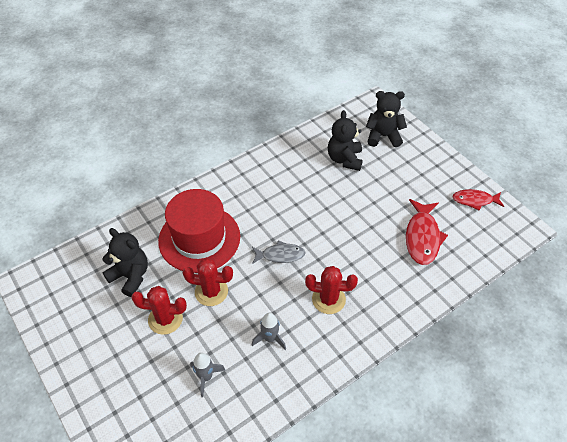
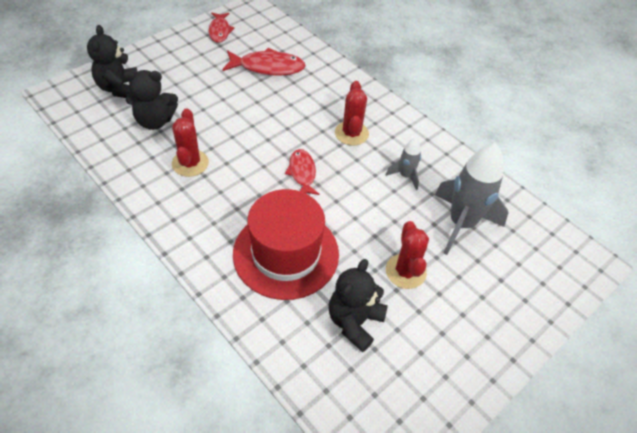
camera: 100 degrees left, 0 degrees up
(206, 377) = (461, 223): grey rocket -> grey rocket, size x2.02
(211, 292) = (361, 231): red cactus -> red cactus (190, 163)
(280, 255) = (302, 173): grey fish -> red fish

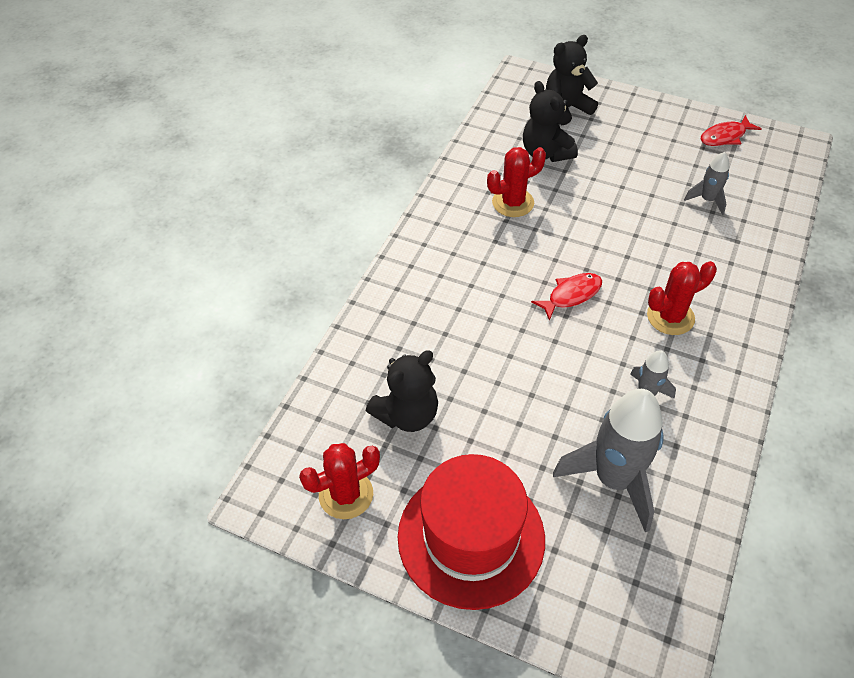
camera: 70 degrees right, 0 degrees up
(268, 67) = (707, 200): red fish -> grey rocket
(286, 253) = (454, 324): red hat -> red hat (471, 537)
(354, 322) = (407, 414): black teddy bear -> black teddy bear turned 135 degrees clockwise
(405, 271) = (501, 441): red cactus -> red cactus (346, 494)

